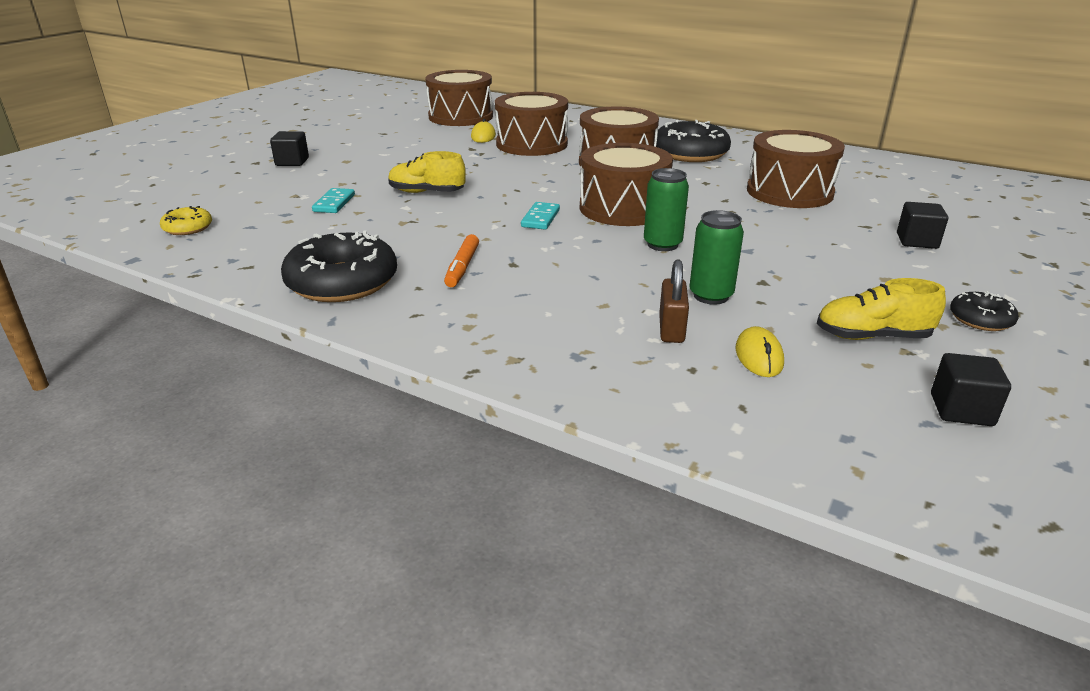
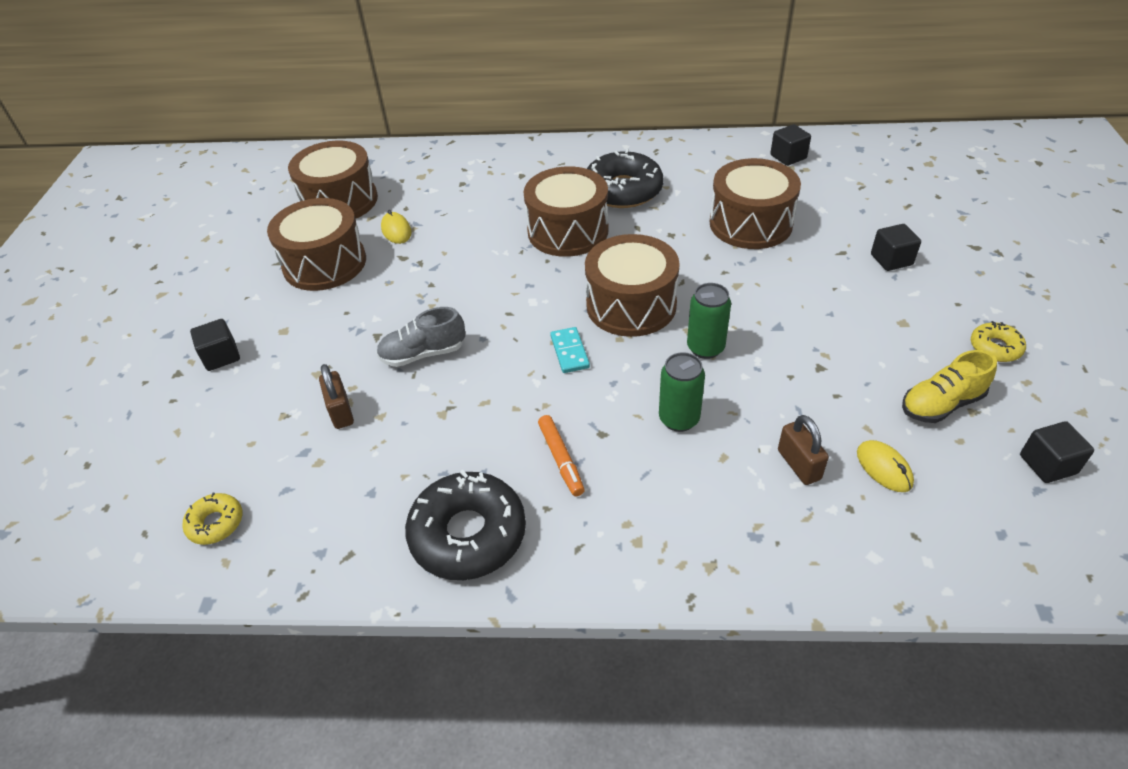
camera: 25 degrees left, 15 degrees up
(334, 203) = (341, 411): turquoise domino -> brown padlock
(427, 192) = (423, 354): yellow shoe -> grey shoe
(531, 144) = (459, 227): brown drum -> brown drum (325, 263)
(711, 296) = (795, 405): green can -> green can (679, 419)
(872, 166) = (788, 157): none -> black cube
(980, 319) = (995, 348): black donut -> yellow donut

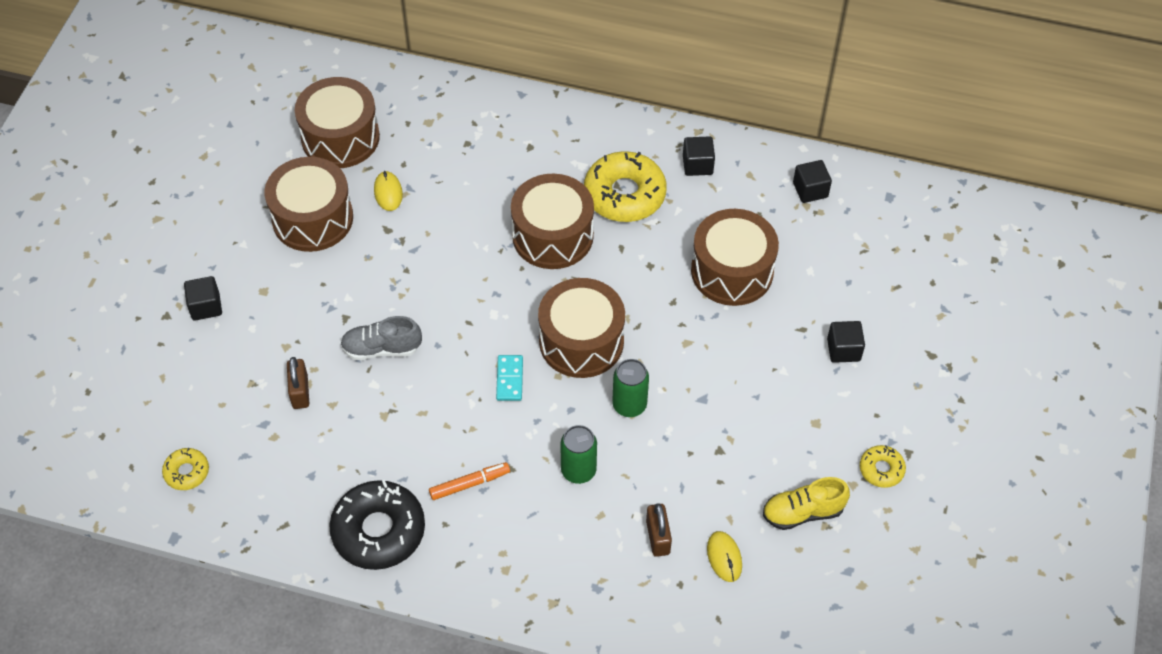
camera: 10 degrees right, 10 degrees up
(561, 459) = (469, 484): orange marker -> orange marker turned 105 degrees counterclockwise
(623, 190) = (624, 194): black donut -> yellow donut
(1048, 464) = (856, 587): black cube -> black cube (697, 165)

